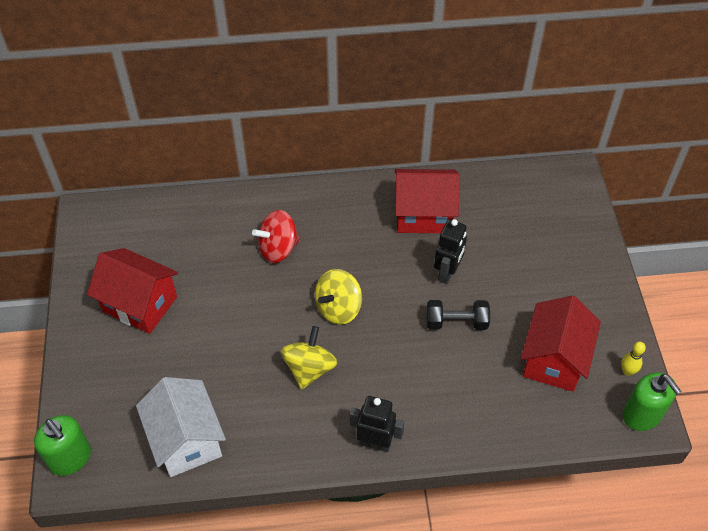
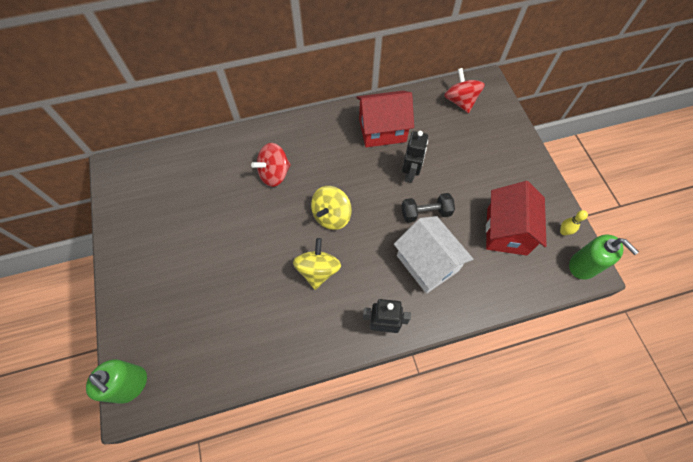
camera: 10 degrees left, 10 degrees up
(140, 304) = (170, 237): red house -> none
(186, 440) = (227, 350): white house -> white house (427, 263)
(533, 192) = (460, 101): none -> red spinning top

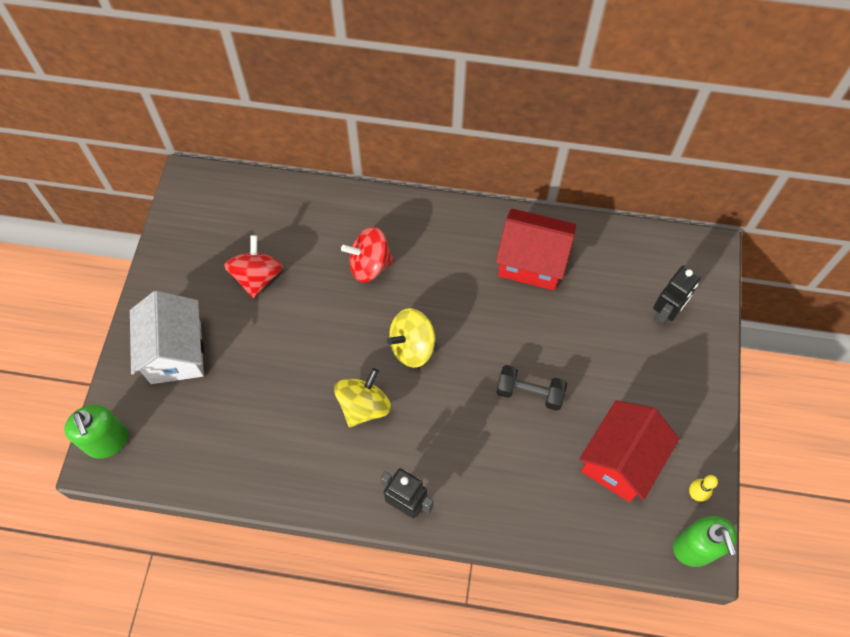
camera: 25 degrees right, 0 degrees up
(410, 174) = (537, 334): black robot -> black robot (665, 314)
(427, 263) = (498, 455): white house -> white house (176, 352)
(460, 101) = (657, 264): red spinning top -> red spinning top (257, 277)

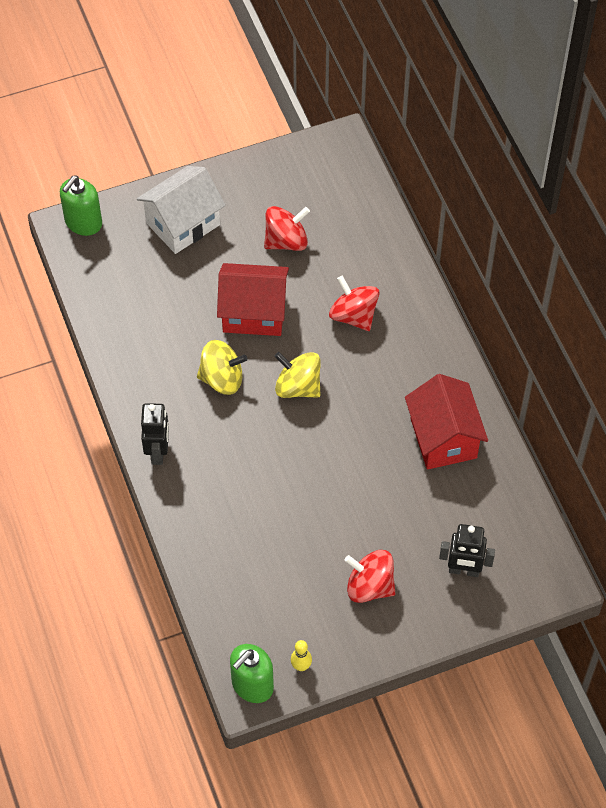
camera: 60 degrees right, 5 degrees down
(529, 393) = (313, 495): black dumbbell -> none
(620, 461) = (295, 594): red house -> red house (254, 313)
(643, 395) = (370, 586): none -> red spinning top

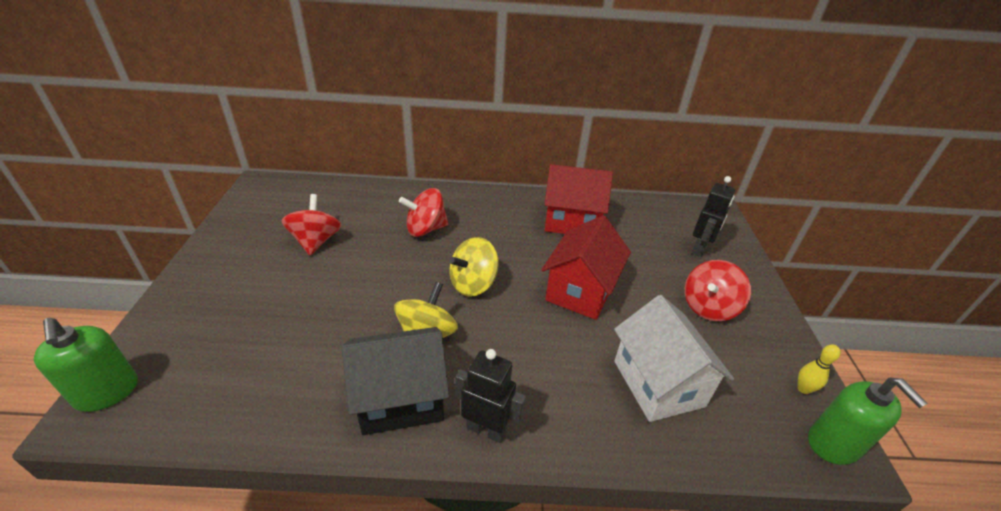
camera: 70 degrees left, 20 degrees down
(157, 389) = (401, 398): none -> black house
(183, 224) = (218, 302): white house -> white house (658, 383)
(254, 313) = (370, 286): red house -> red house (580, 291)

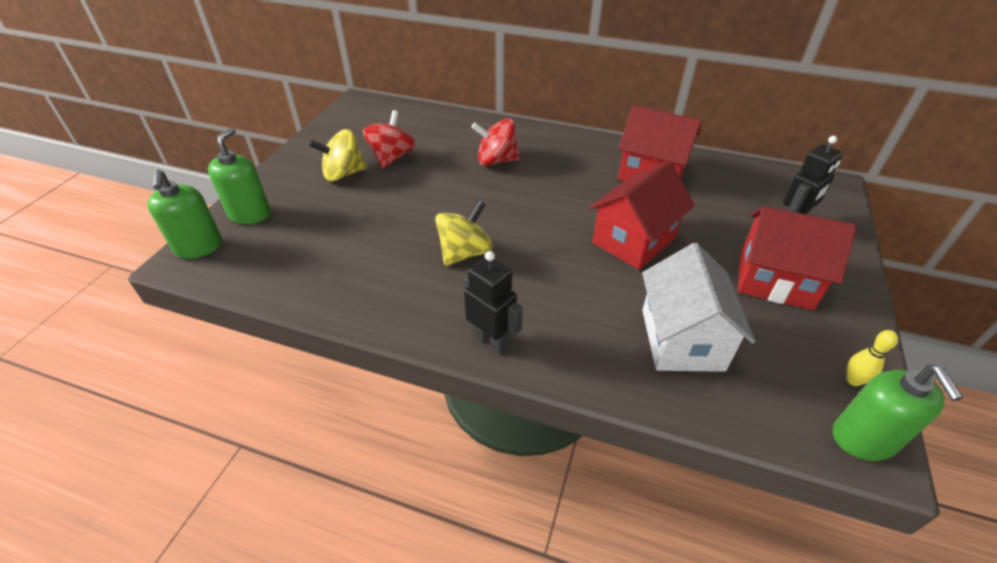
camera: 20 degrees right, 5 degrees up
(165, 336) = (250, 214): none -> green soap dispenser
(401, 398) = (423, 299): black house -> none
(473, 284) = (525, 216): yellow spinning top -> yellow spinning top (343, 174)
(709, 307) = (775, 281): red spinning top -> red house

